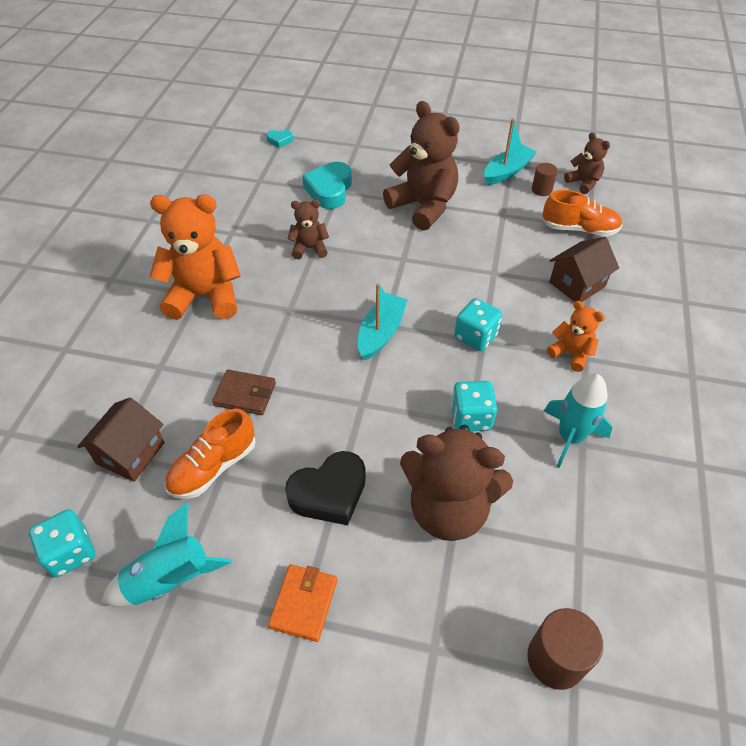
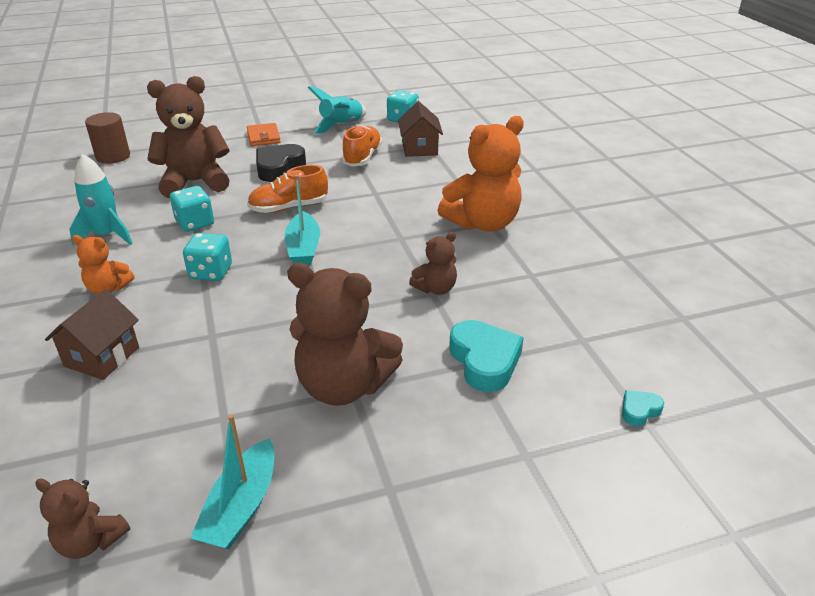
camera: 150 degrees right, 15 degrees down
(245, 394) = (379, 186): brown wallet -> none
(541, 190) = (170, 490): brown cylinder -> none
(579, 229) = (99, 437): orange shoe -> orange shoe (289, 208)

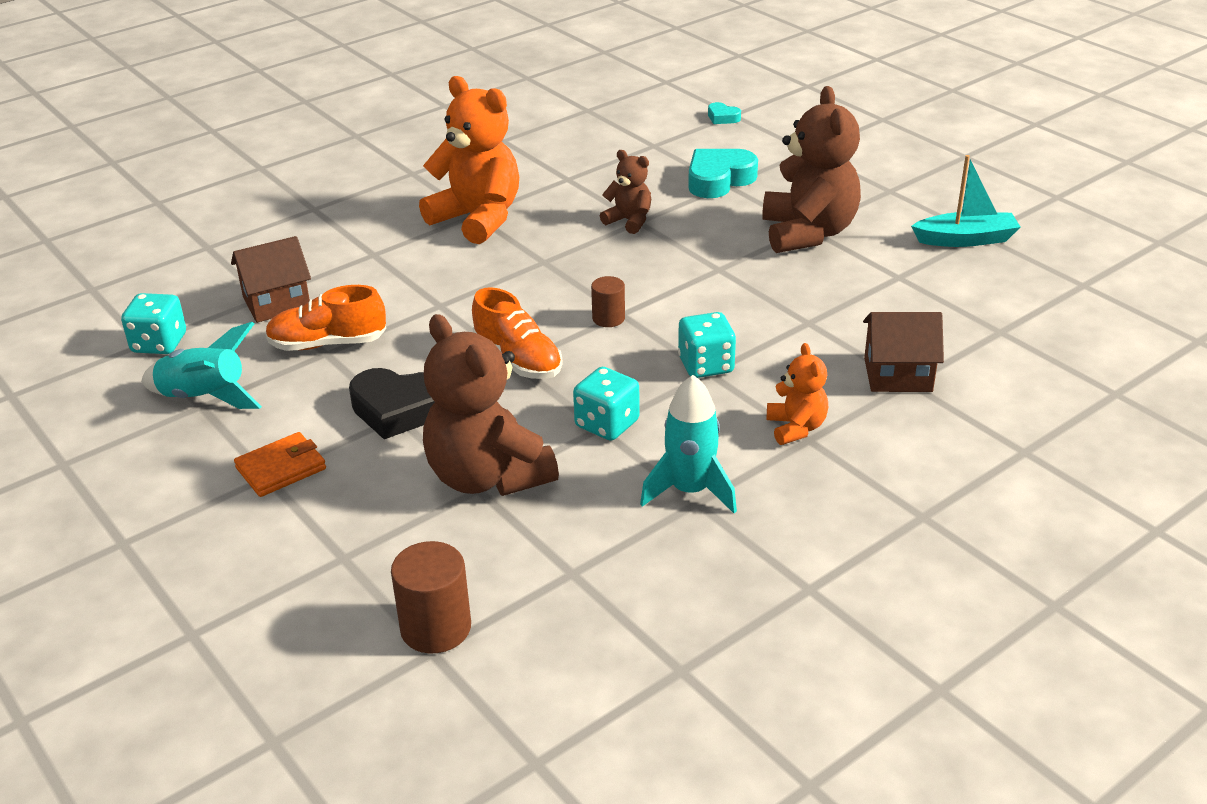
camera: 110 degrees left, 0 degrees up
(91, 541) = (1058, 287): brown teddy bear -> none
(303, 248) = (608, 318): turquoise boat -> brown cylinder

